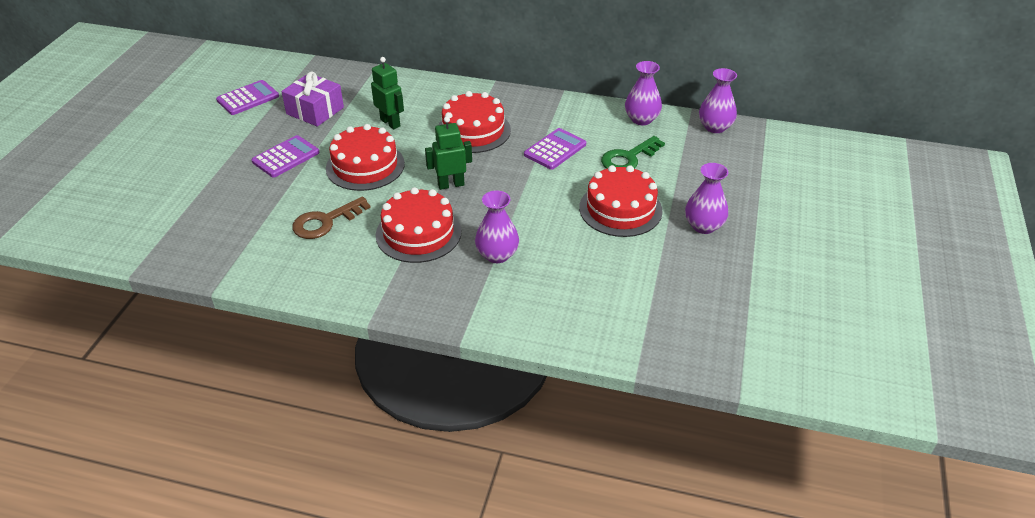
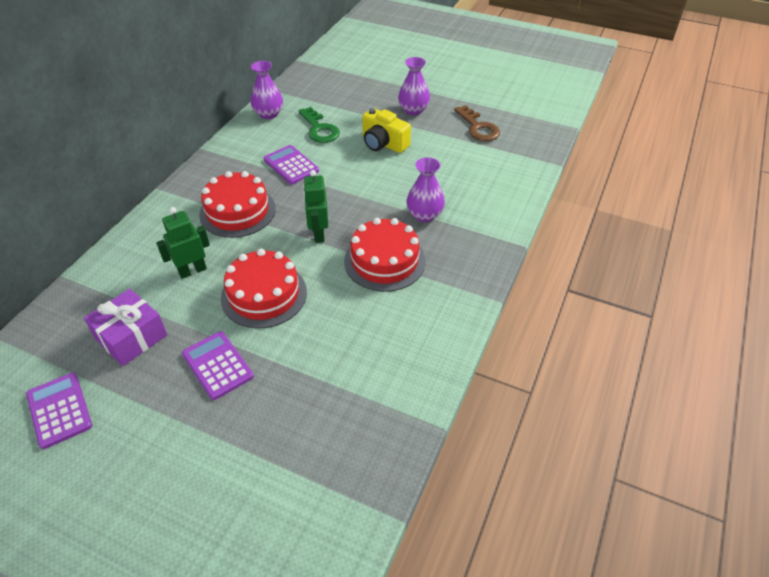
camera: 80 degrees left, 5 degrees up
(325, 221) = (349, 329): brown key -> brown key (478, 127)
(620, 209) = (383, 143): red cake -> yellow camera
(715, 127) = (296, 83): purple vase -> none

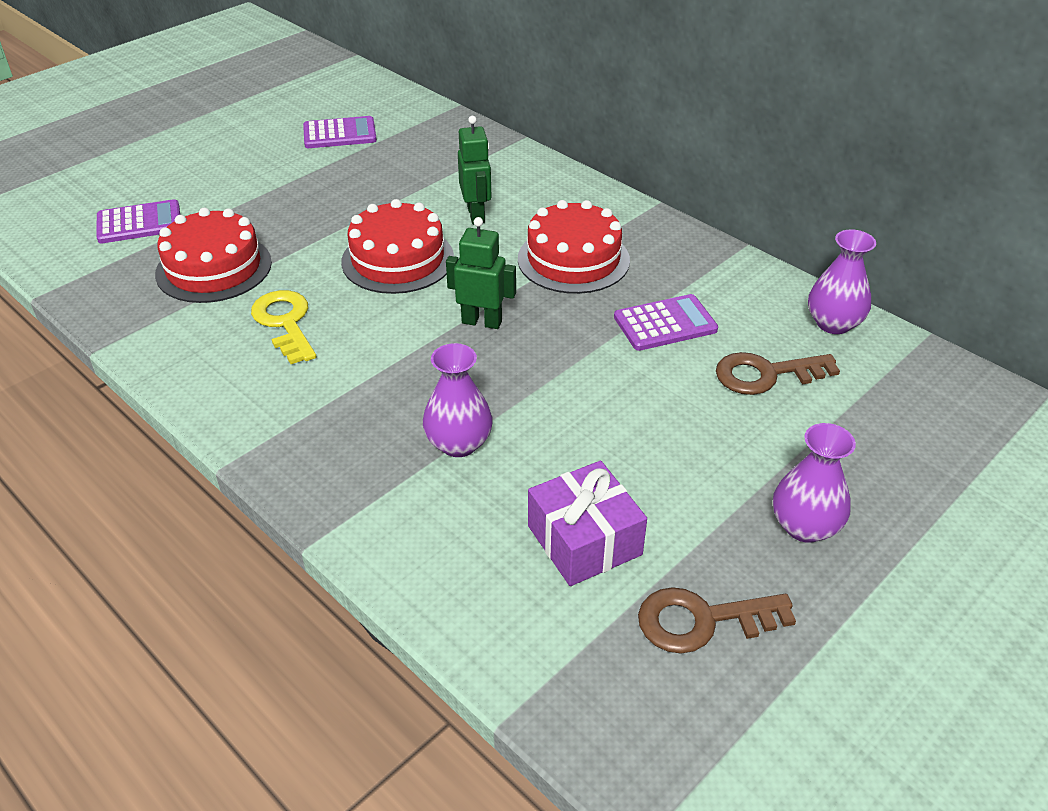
camera: 110 degrees right, 5 degrees down
(131, 337) = (400, 171): purple gift -> purple gift (584, 540)
(217, 365) = (317, 217): purple calculator -> purple calculator (139, 223)
(319, 129) = (766, 374): green key -> brown key
(360, 327) = (285, 323): none -> yellow key
(383, 143) = (691, 447): yellow camera -> none
(384, 261) = (384, 372): red cake -> red cake (214, 268)

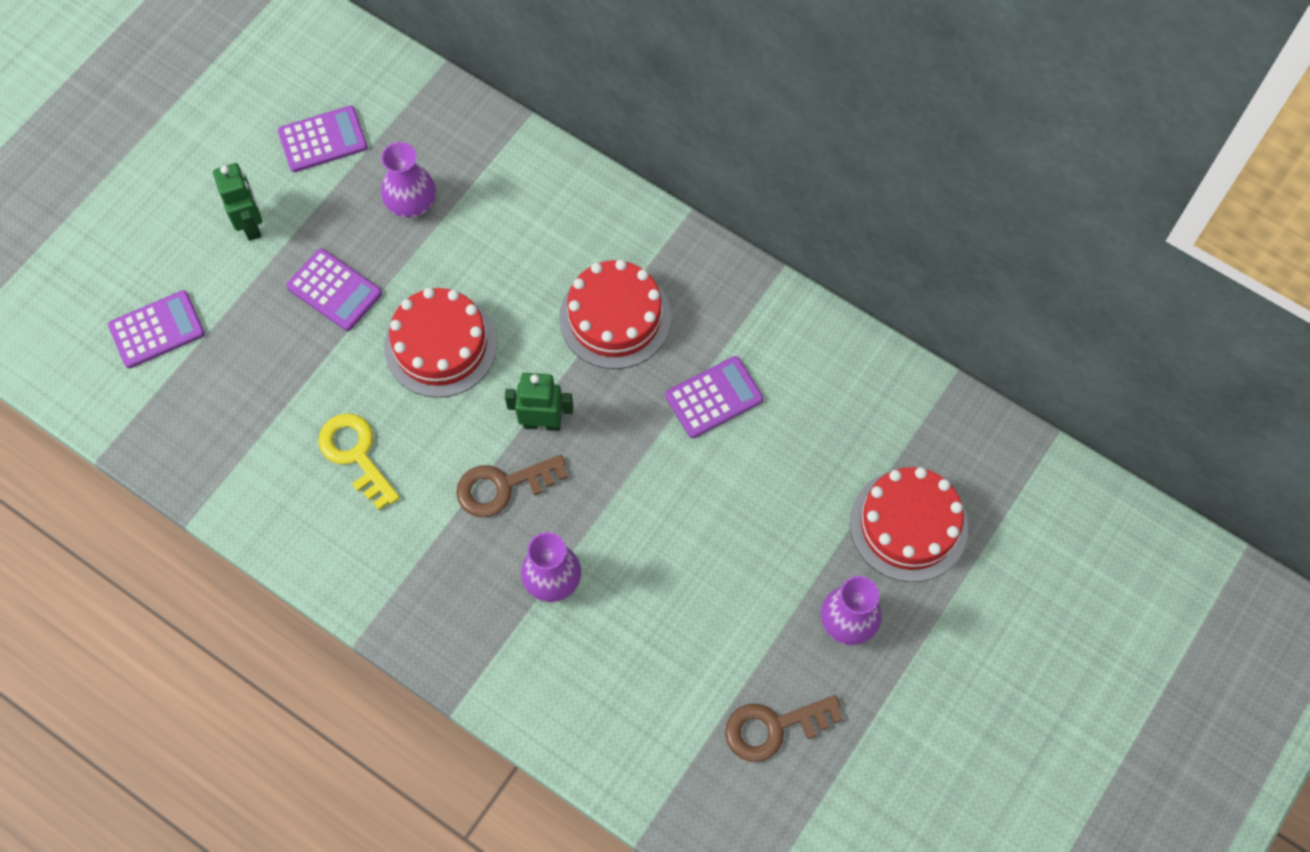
camera: 10 degrees left, 25 degrees up
(214, 268) = (260, 387): red cake -> red cake (908, 525)
(312, 216) = (334, 290): none -> purple calculator
(476, 215) = (505, 261): green robot -> green robot (251, 224)
(584, 540) = (674, 666): purple gift -> none
(766, 374) = (810, 451): brown key -> brown key (503, 486)
(833, 323) = (869, 372): purple vase -> purple vase (411, 203)

